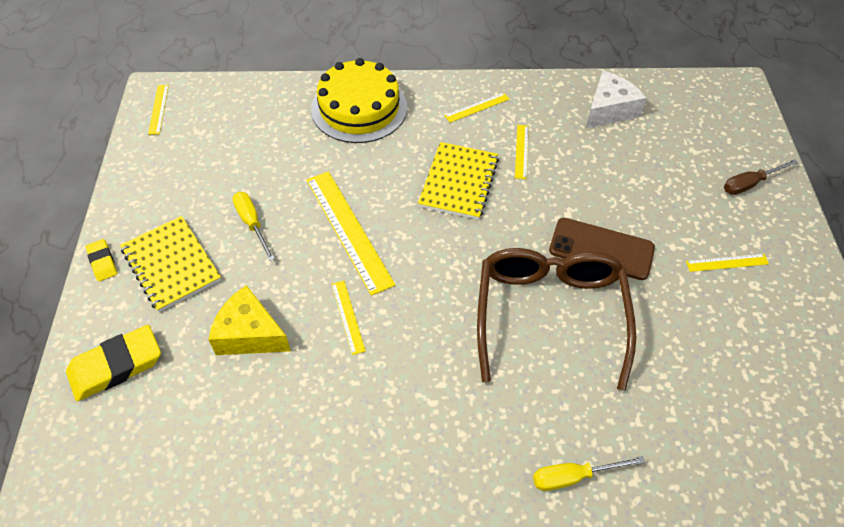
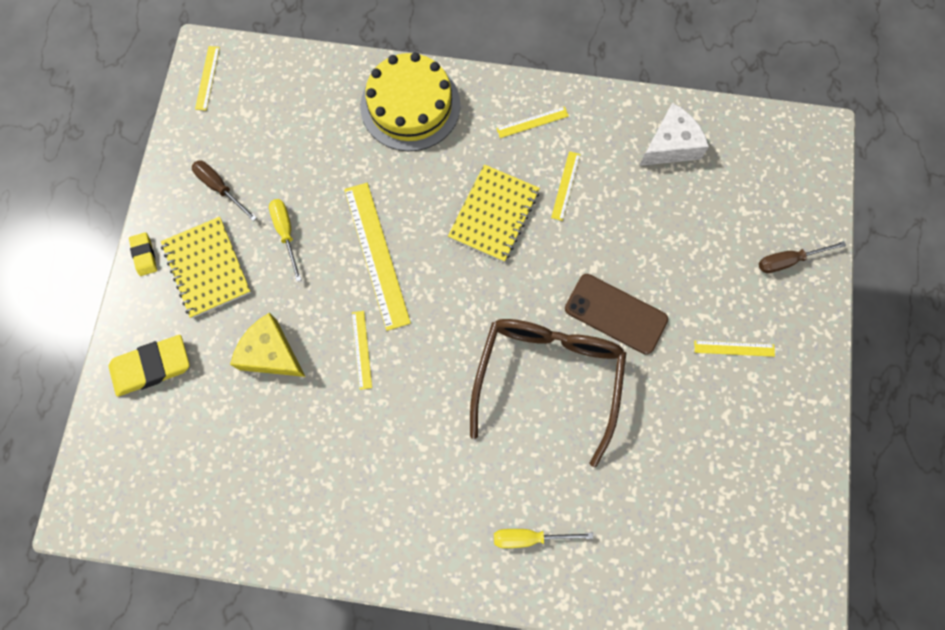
camera: 10 degrees right, 20 degrees up
(179, 194) = (220, 188): none -> brown screwdriver

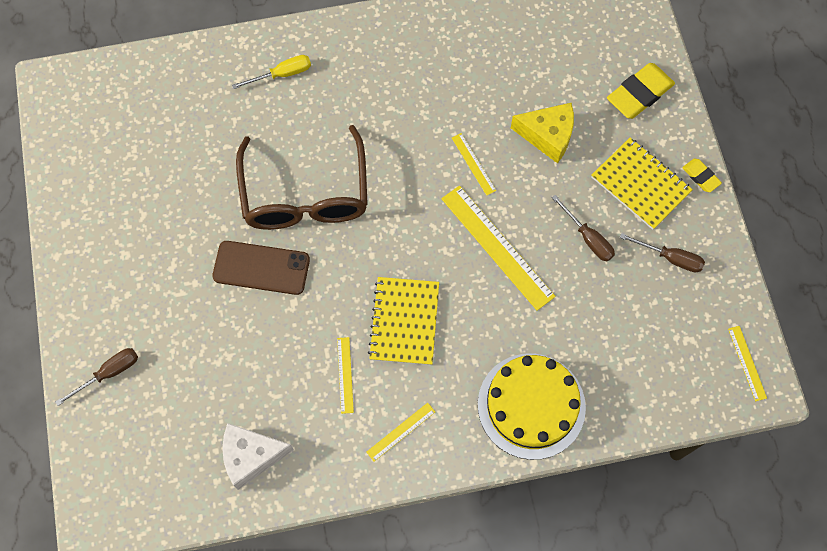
camera: 160 degrees right, 5 degrees down
(286, 233) = (588, 238): yellow screwdriver -> brown screwdriver
(670, 145) = (251, 456): white cheese -> white cheese turned 45 degrees clockwise
(734, 348) = (146, 273): yellow ruler -> none

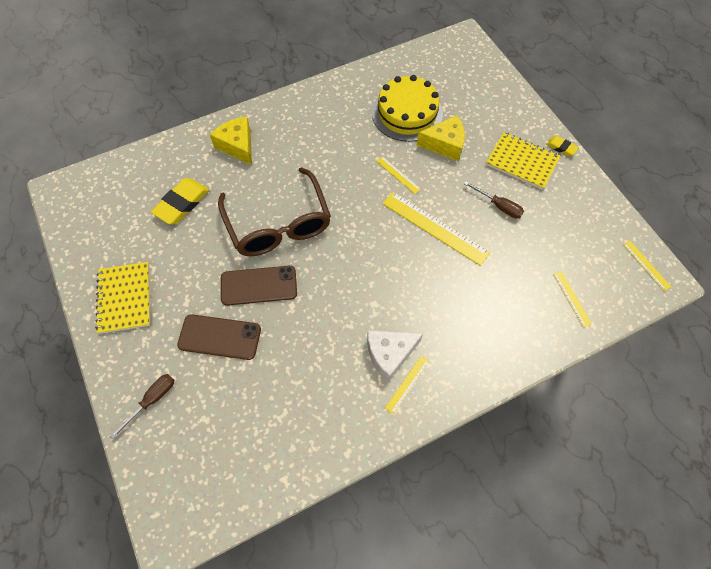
camera: 15 degrees left, 5 degrees down
(200, 319) = (220, 337): none -> brown phone
(251, 456) = (291, 437): white cheese -> white cheese (389, 354)
(282, 74) = (237, 145): yellow screwdriver -> yellow cheese
(345, 375) = (349, 351): yellow ruler -> yellow ruler (571, 298)
(404, 322) = (383, 298): yellow notebook -> yellow notebook (125, 298)
(531, 405) = (501, 337): yellow cake -> yellow cake (407, 113)
(639, 94) = (498, 104): yellow eraser -> yellow eraser (182, 203)
(670, 258) = (562, 206): brown screwdriver -> none

